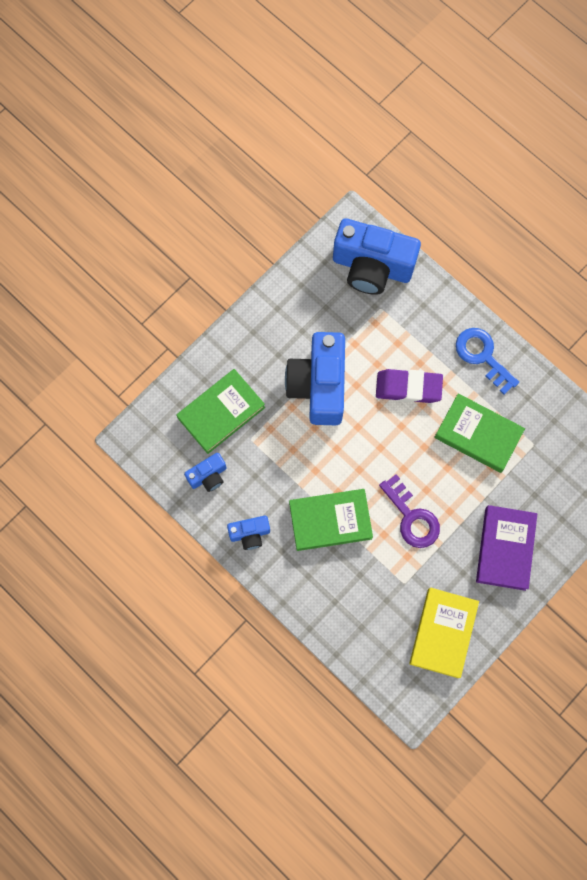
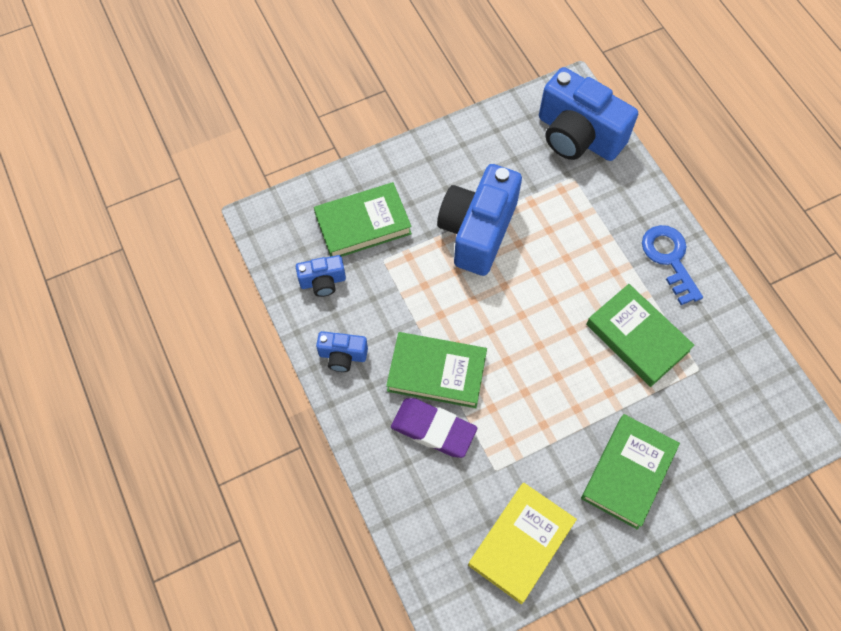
camera: 20 degrees right, 10 degrees down
(408, 387) = (575, 264): purple eraser -> purple eraser (433, 429)
(411, 517) = (530, 400): purple key -> none
(505, 548) = (628, 472): purple book -> green book

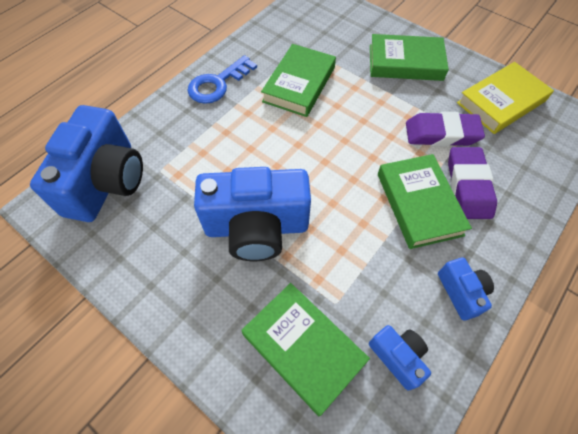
camera: 115 degrees left, 5 degrees down
(506, 445) = (441, 134): none -> purple eraser
(521, 543) = (501, 102): yellow book -> yellow book turned 45 degrees counterclockwise

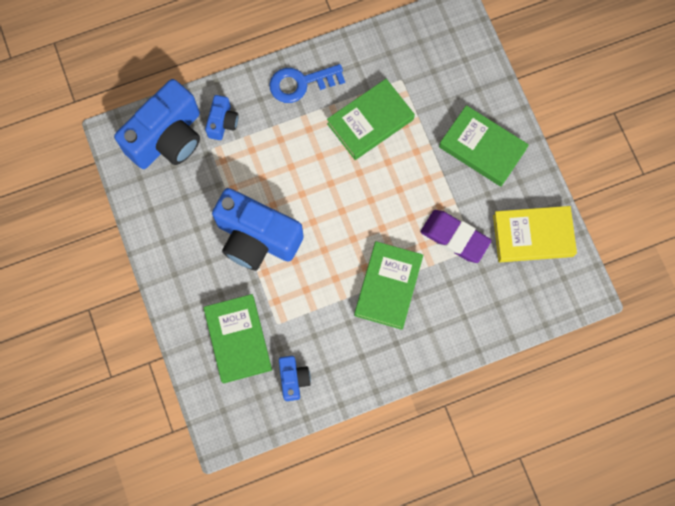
camera: 30 degrees right, 15 degrees up
(461, 292) = (367, 365): blue camera -> blue camera (223, 122)
(468, 186) = (438, 294): purple eraser -> none

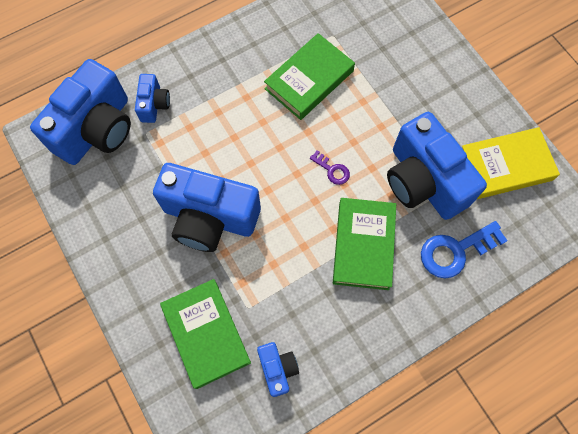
camera: 10 degrees left, 5 degrees down
(301, 83) = (230, 54): blue key -> blue key (455, 251)
(374, 213) = (332, 170): none -> purple key
(455, 237) = (423, 181): purple eraser -> blue camera
(482, 148) = (430, 87): green book -> none

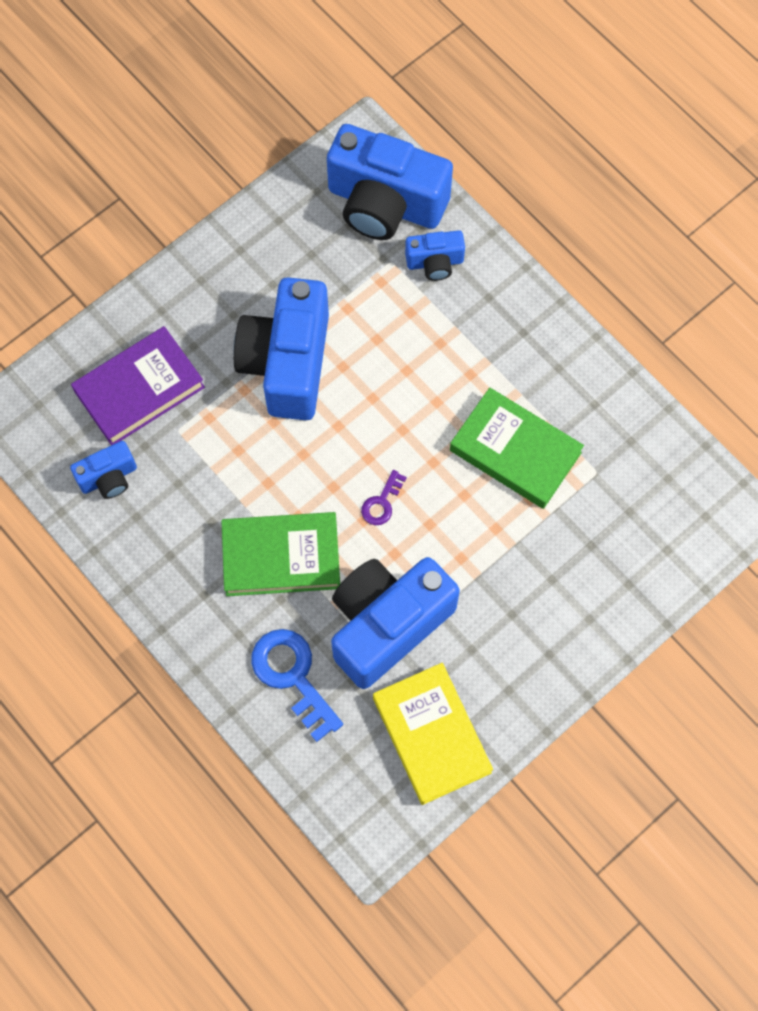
camera: 80 degrees right, 0 degrees up
(206, 334) = (139, 389): green book -> purple book

